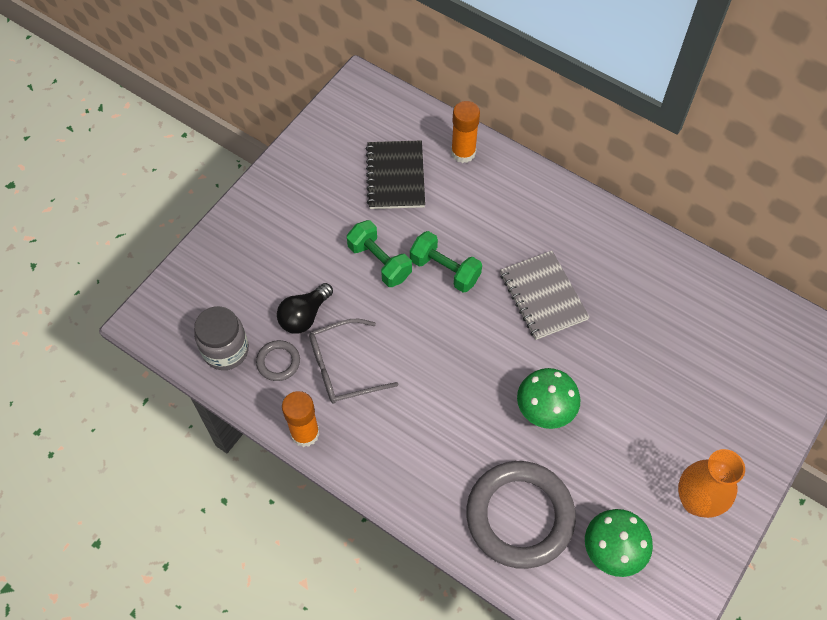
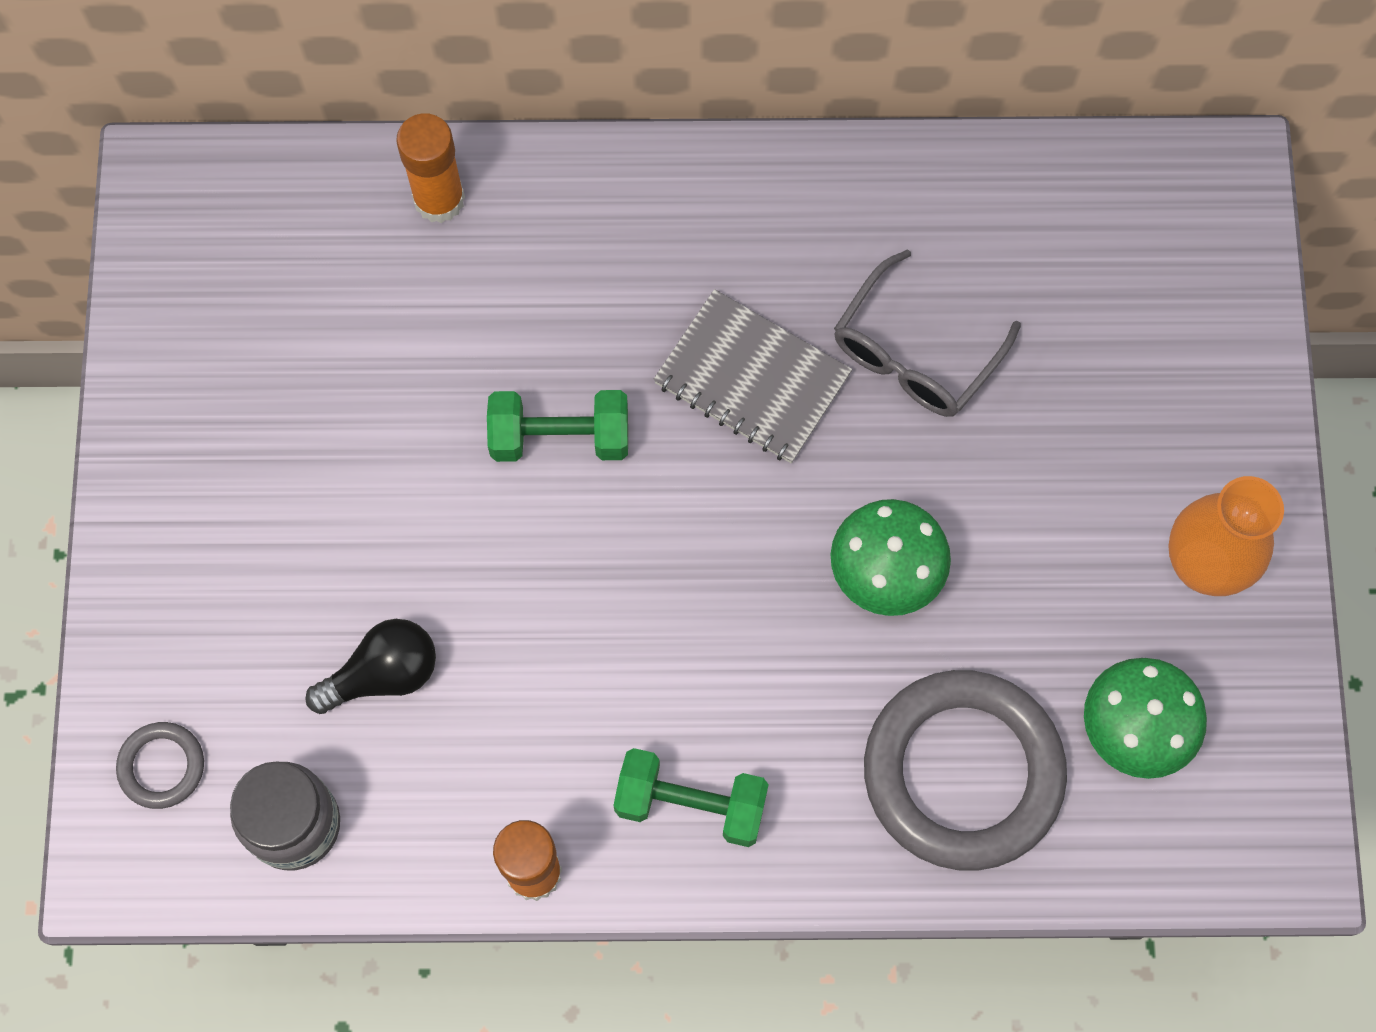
camera: 35 degrees left, 10 degrees up
(278, 362) = (399, 784): grey ring -> grey ring (161, 766)
(304, 316) = (383, 674): black light bulb -> black light bulb turned 120 degrees counterclockwise
(343, 368) = (514, 720): grey glasses -> grey glasses (915, 353)
(379, 262) = (440, 495): green dumbbell -> green dumbbell (691, 804)
(395, 176) = (353, 318): black notebook -> none

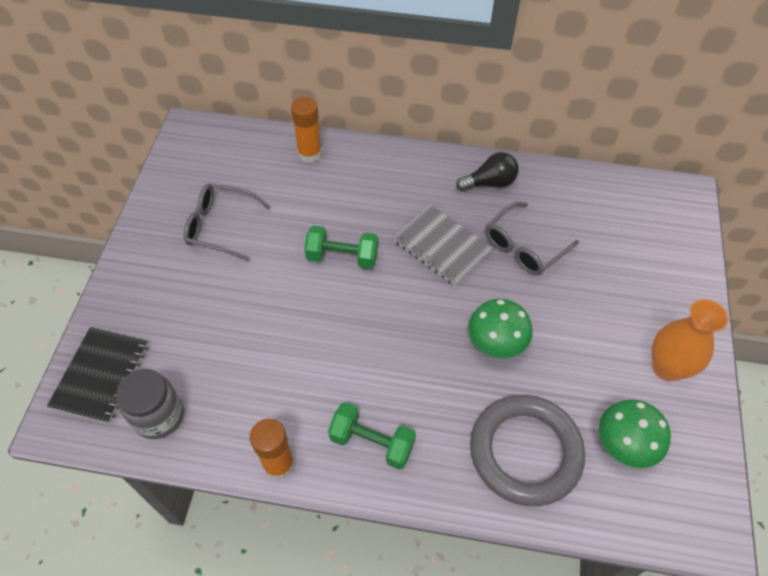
camera: 10 degrees right, 15 degrees down
(161, 766) = (101, 375): grey ring -> black notebook
(297, 408) = (220, 226): none -> grey glasses
(383, 674) = (226, 350): black light bulb -> black light bulb (490, 183)

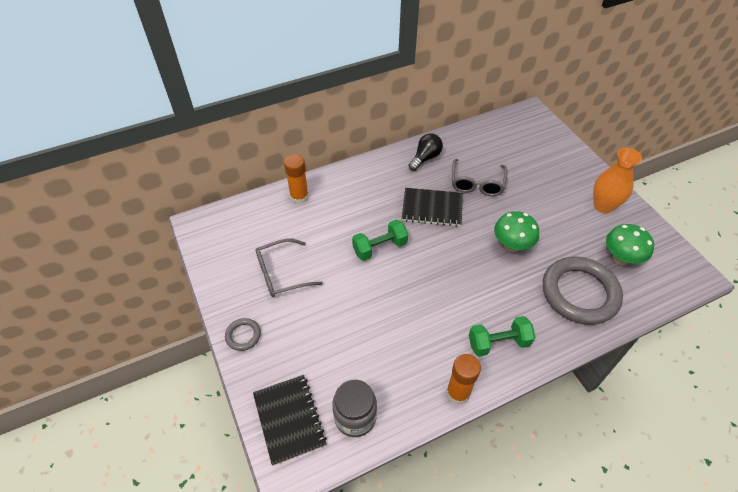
camera: 35 degrees left, 5 degrees down
(132, 267) = (243, 335): none -> grey ring
(441, 246) = (432, 208): grey notebook -> black notebook

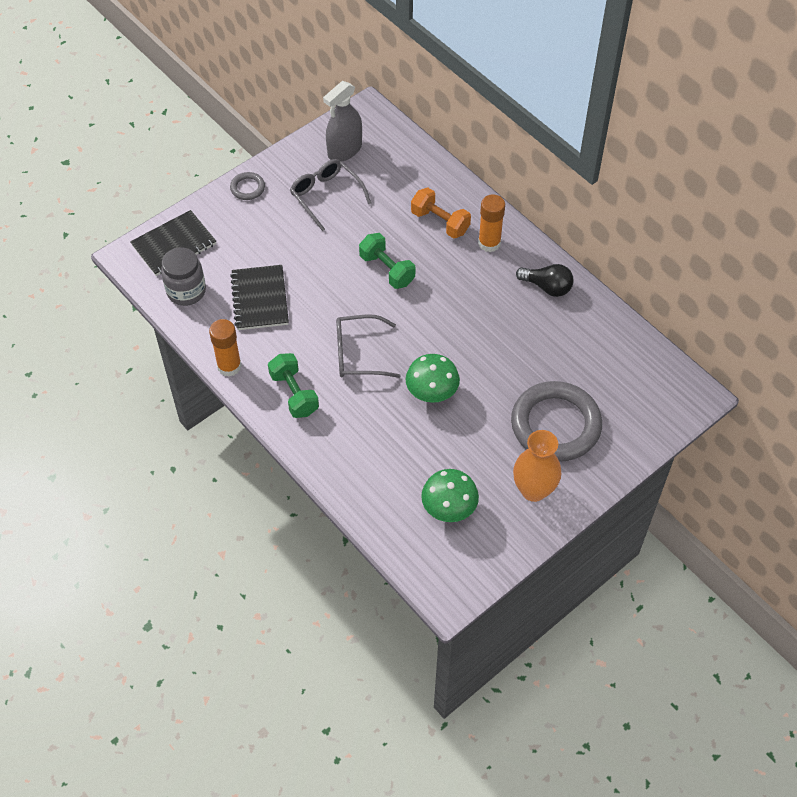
camera: 75 degrees right, 5 degrees up
(234, 249) = (344, 150): none -> grey spray bottle
(299, 197) = (436, 182): orange glue stick -> orange glue stick (489, 243)
(342, 203) = (440, 222): none -> orange dumbbell
(432, 208) = (463, 308): black notebook -> black notebook (260, 299)
(477, 184) = (522, 347): grey glasses -> grey glasses (358, 354)
(579, 293) = (382, 466): grey ring -> grey ring (555, 425)

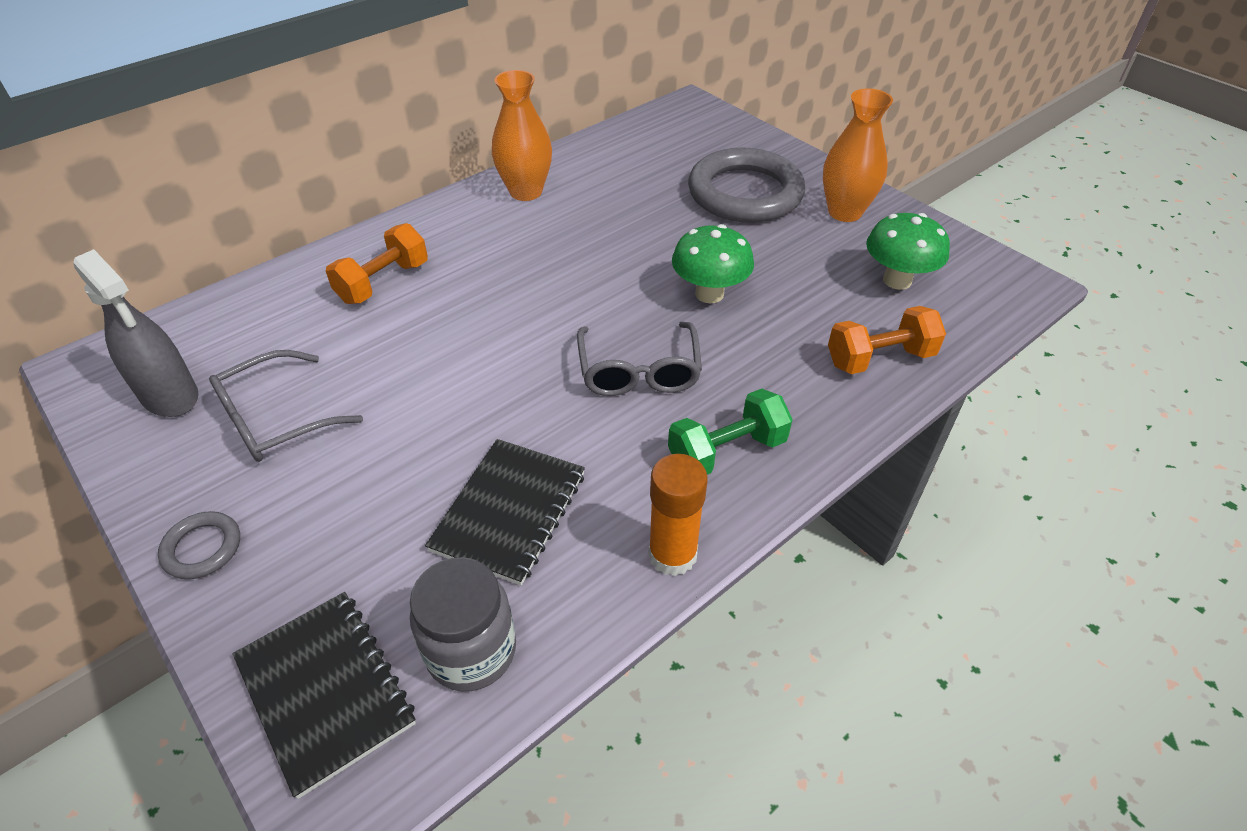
camera: 90 degrees left, 10 degrees down
(260, 299) = (509, 512): black notebook -> black notebook turned 60 degrees counterclockwise
(367, 483) = (880, 359): none -> orange dumbbell
(387, 270) = (468, 340): green dumbbell -> none
(489, 243) = (437, 237): orange glue stick -> none
(547, 287) = (526, 192): black light bulb -> orange vase

